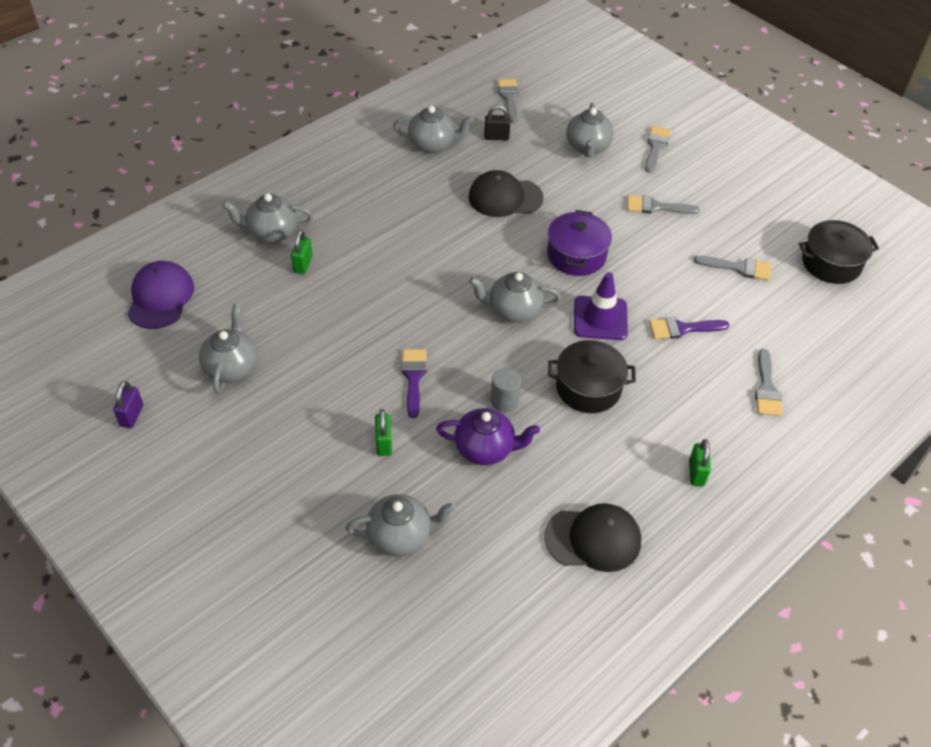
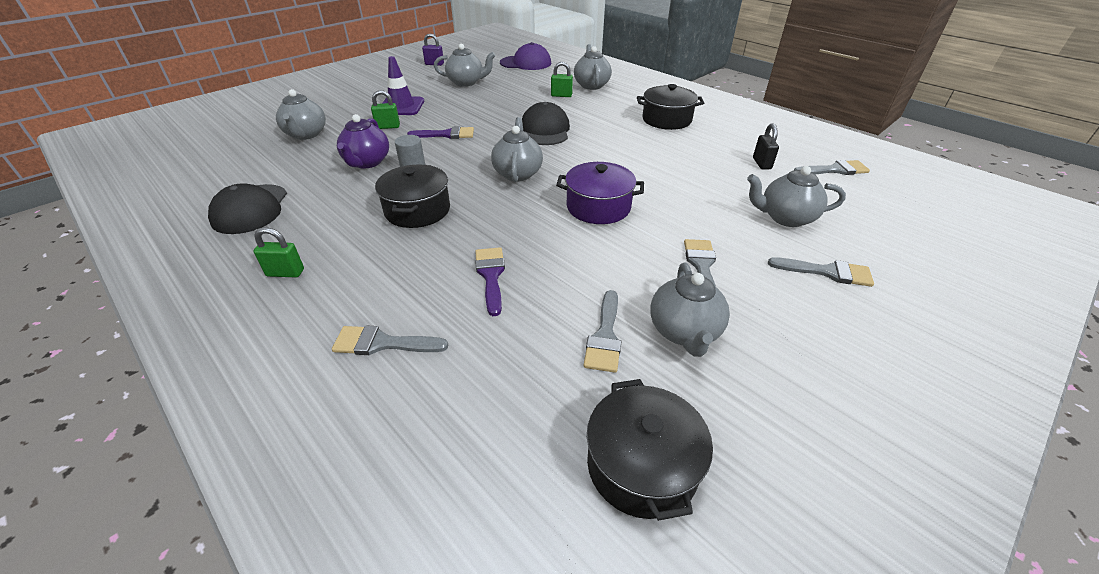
camera: 90 degrees right, 10 degrees down
(391, 181) = (666, 120): none -> black pot
(433, 144) = (727, 134): grey teapot -> grey teapot (684, 332)
(505, 197) = (670, 168): black cap -> black cap (545, 130)
(600, 318) = (508, 219): purple traffic cone -> purple traffic cone (401, 106)

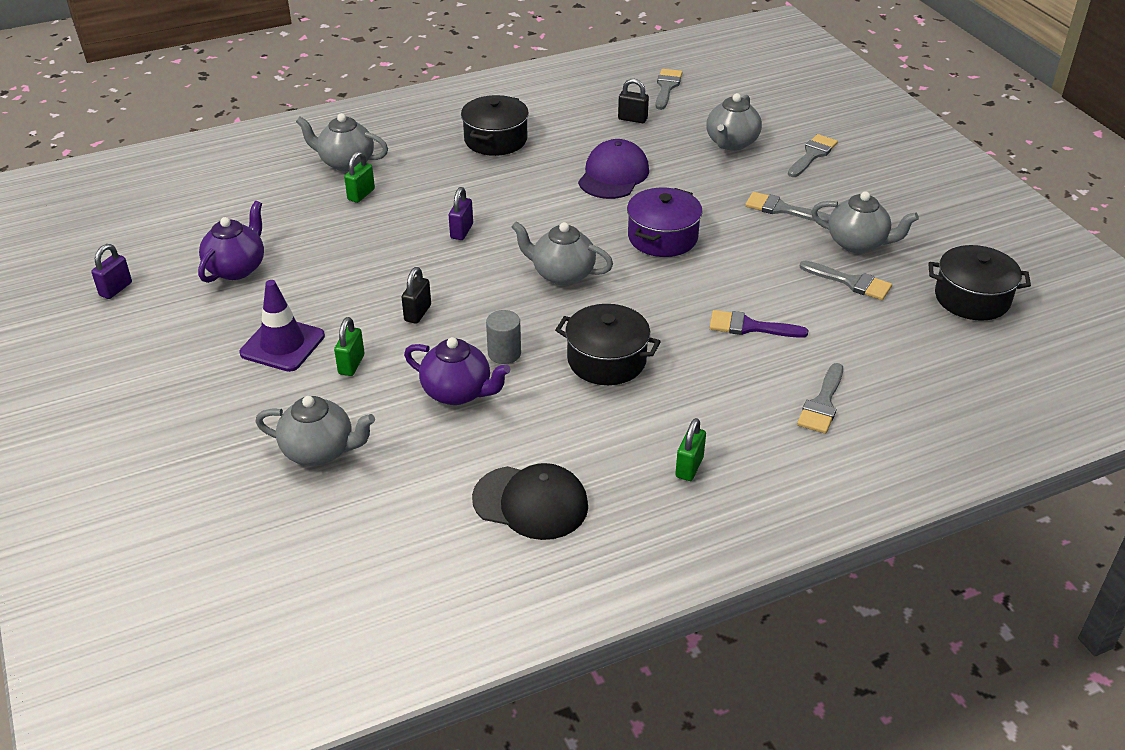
camera: 70 degrees left, 0 degrees up
(446, 134) = (417, 313): purple brush -> black padlock
(466, 82) = (236, 268): grey teapot -> purple teapot
(526, 63) = (203, 197): purple cap -> purple cap (613, 175)
(545, 130) = (461, 231): black cap -> purple padlock

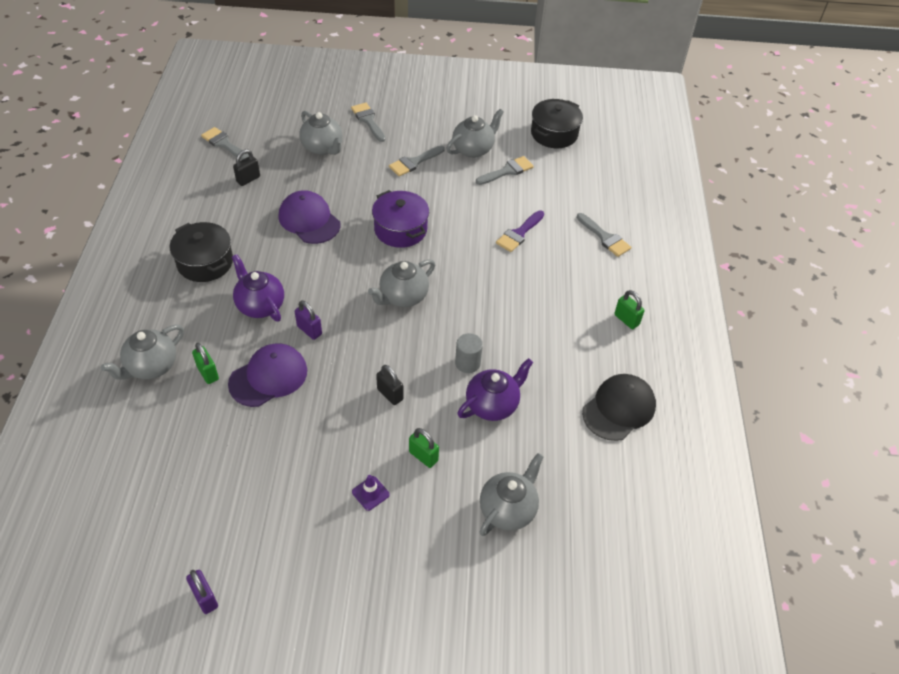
camera: 65 degrees left, 10 degrees up
(236, 268) = (244, 494): purple teapot -> purple teapot (260, 305)
(282, 344) = (370, 493): purple traffic cone -> purple traffic cone, size x0.51
(382, 230) = (268, 377): none -> purple cap
(606, 360) = (508, 314): black pot -> none

